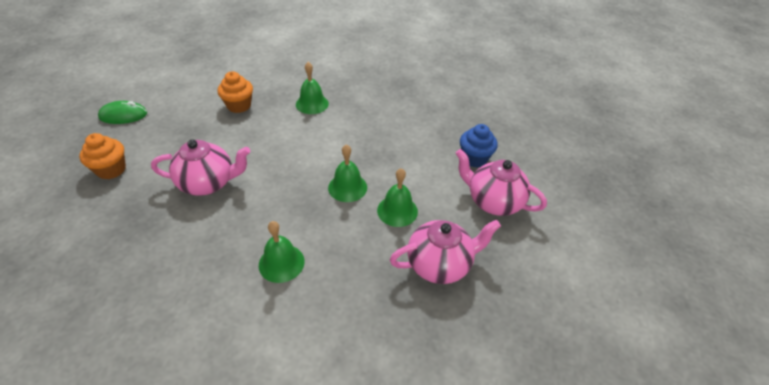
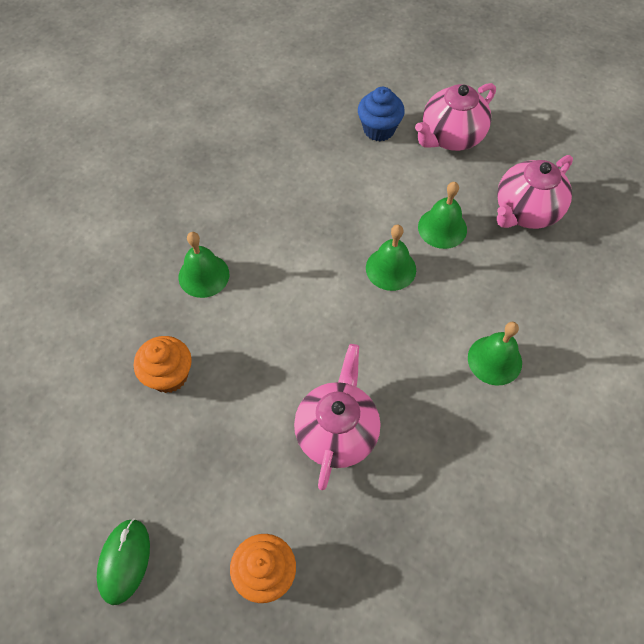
camera: 70 degrees left, 15 degrees up
(440, 264) = (525, 212): pink teapot -> pink teapot turned 135 degrees counterclockwise

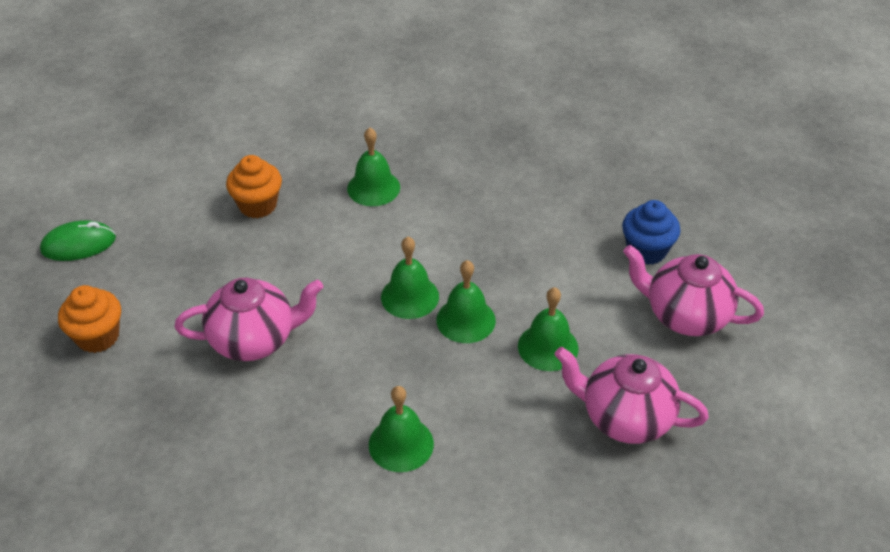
camera: 65 degrees right, 15 degrees down
(346, 297) = (410, 296): none -> green bell

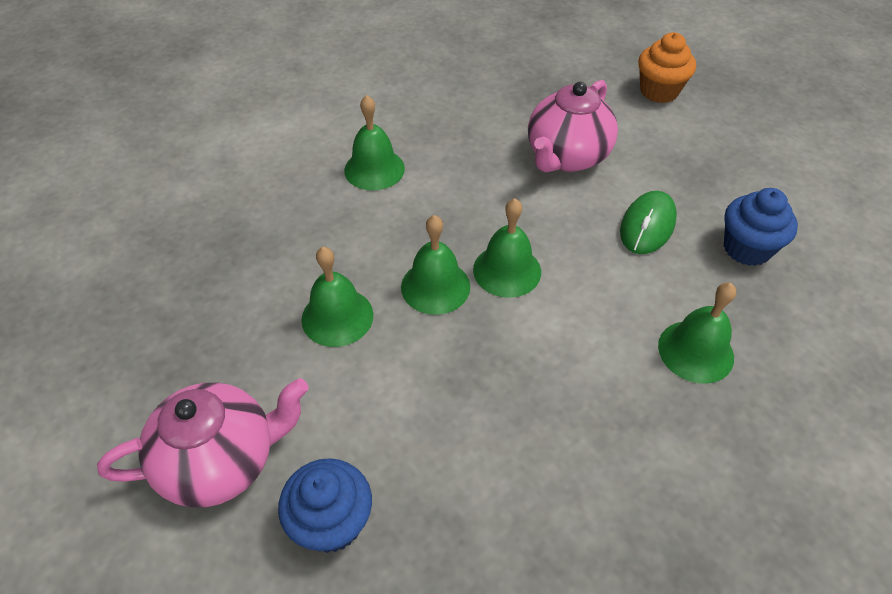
camera: 135 degrees right, 5 degrees up
(78, 244) = (787, 124): green mouse -> green mouse (647, 226)
(258, 205) = (746, 248): orange cupcake -> blue cupcake
(625, 417) = (212, 304): pink teapot -> none

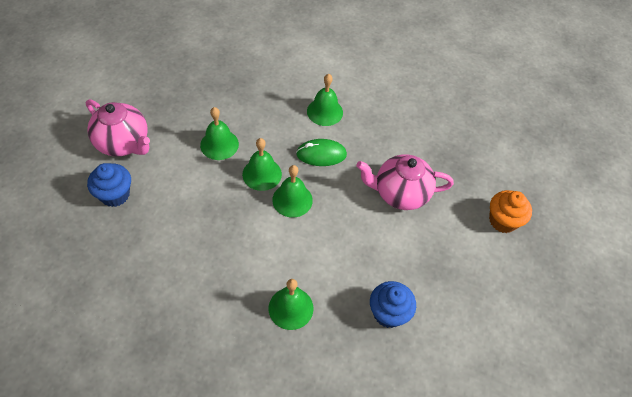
camera: 55 degrees right, 5 degrees up
(647, 226) = (371, 254): green mouse -> green mouse (321, 154)

